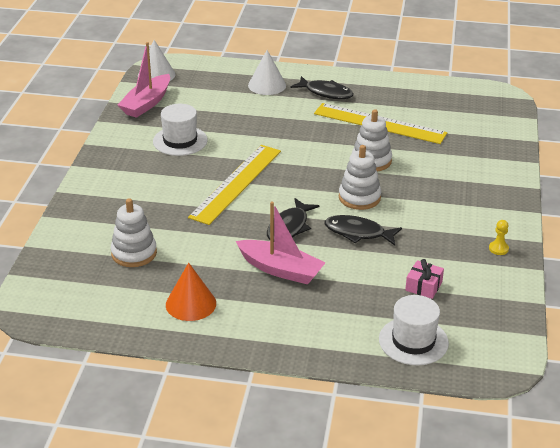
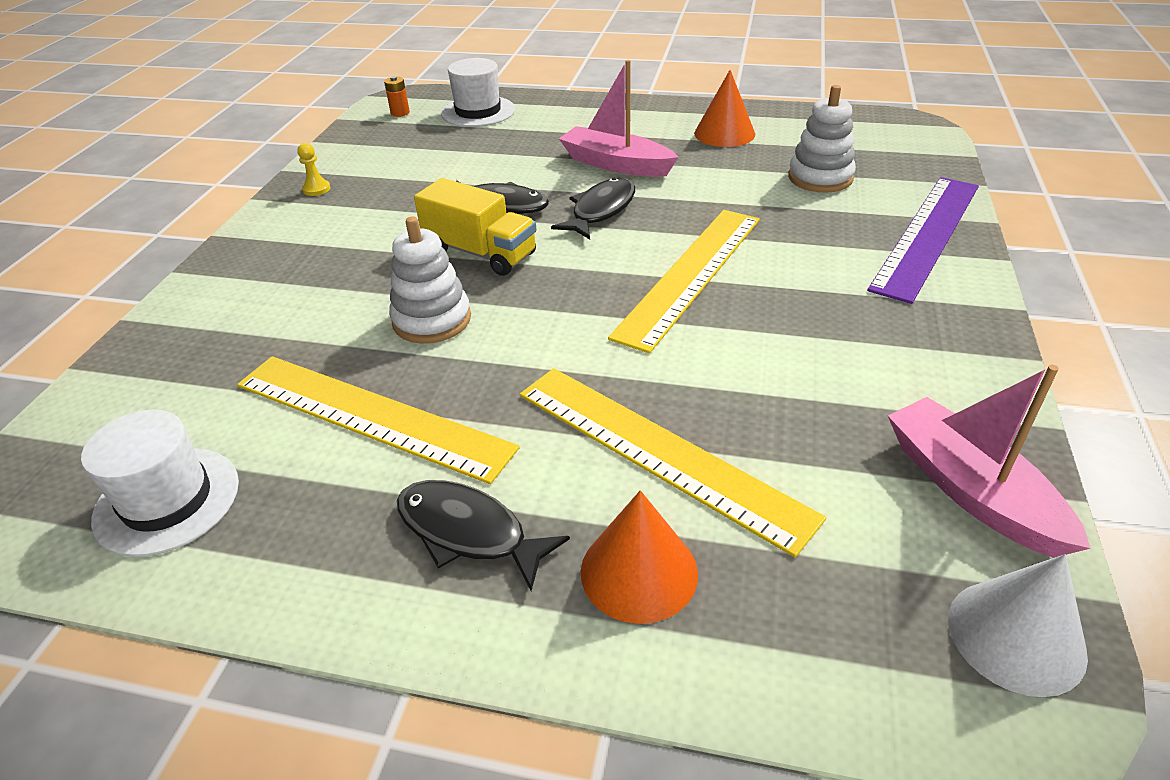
camera: 175 degrees left, 5 degrees up
(91, 207) = (926, 235): none -> purple ruler
(146, 103) = (970, 490): pink boat -> pink boat turned 60 degrees counterclockwise
(180, 141) = (828, 366): white hat -> white hat (167, 500)
(258, 113) = (659, 453): none -> yellow ruler
(267, 85) = (639, 571): white cone -> orange cone
(359, 197) = (480, 253): white stacking toy -> yellow truck
(423, 286) = (441, 152): pink gift -> none
(488, 341) = (400, 113): none -> orange battery

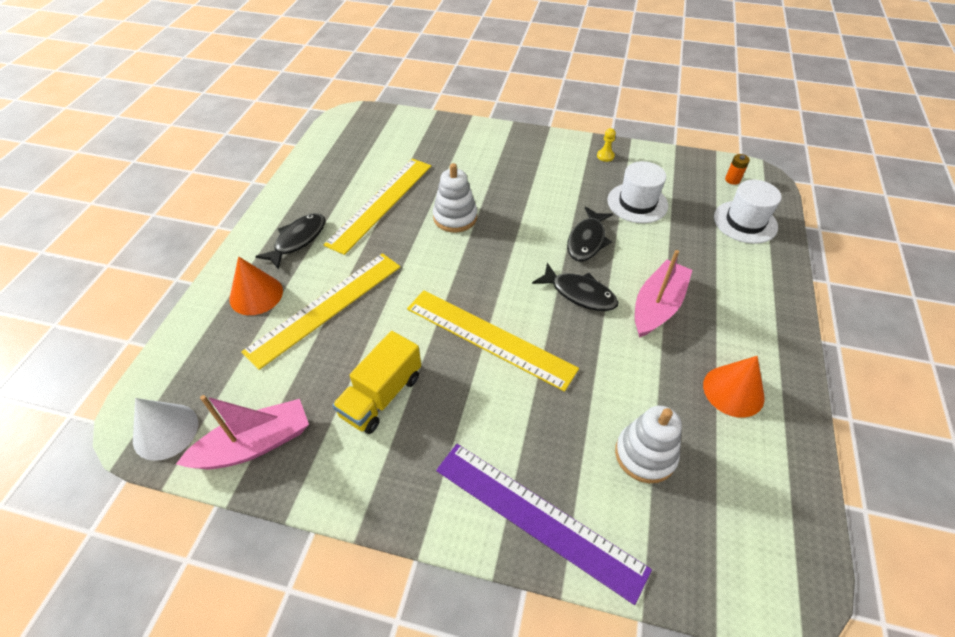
camera: 90 degrees right, 10 degrees up
(167, 500) = (345, 154): white hat -> white hat (637, 203)
(480, 253) = (524, 233): yellow truck -> yellow truck (381, 396)

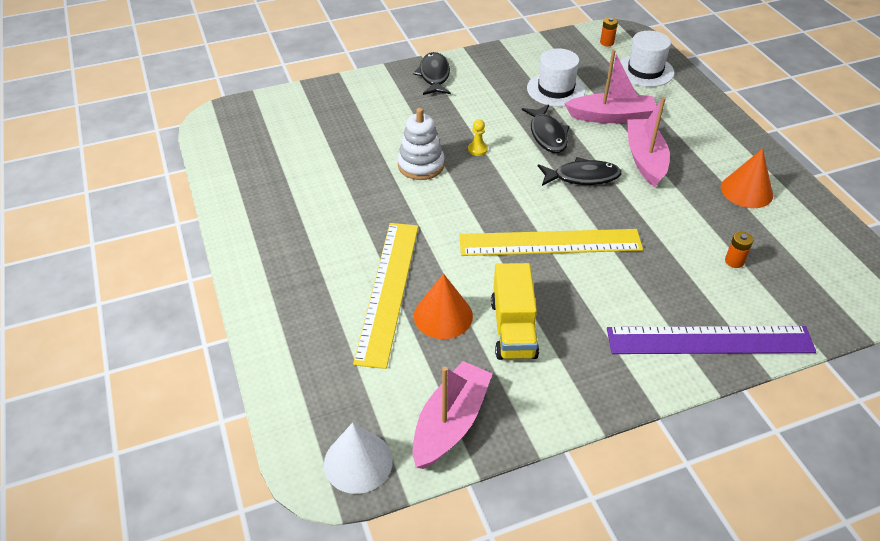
camera: 35 degrees left, 5 degrees down
(256, 295) = (309, 314): orange cone -> orange cone (443, 315)
(298, 240) = (294, 250): black fish -> black fish (434, 75)
(380, 203) = (339, 183): yellow ruler -> none
(605, 156) = (493, 62): yellow pawn -> yellow pawn (477, 149)
(645, 455) = (734, 261): white stacking toy -> orange battery
(665, 251) = (611, 116): none -> pink boat

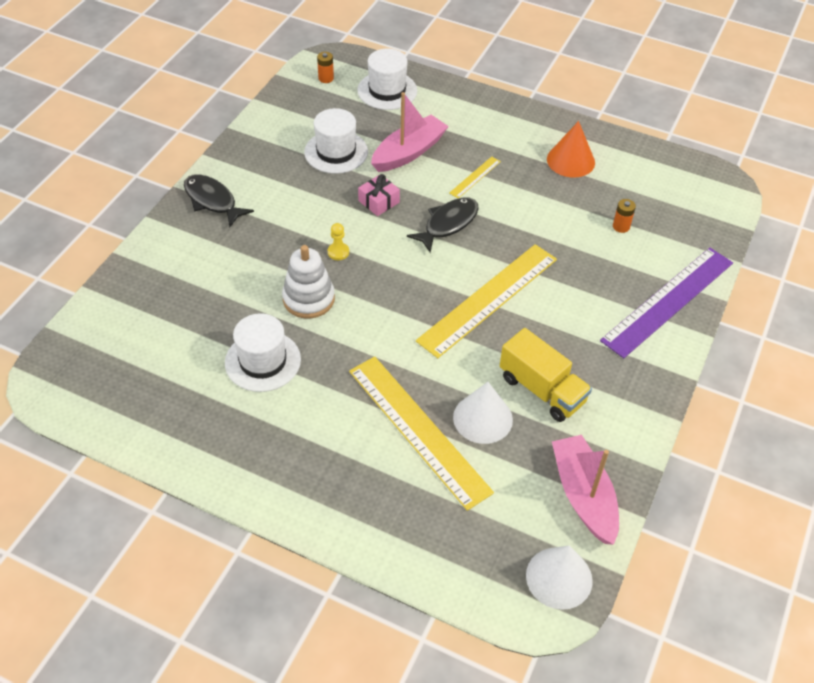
camera: 45 degrees left, 5 degrees up
(344, 183) = (263, 361): none -> white hat
(443, 315) = (482, 418): orange cone -> white cone
(547, 135) = (379, 202): black fish -> pink gift
(645, 159) = (475, 177): pink boat -> yellow ruler

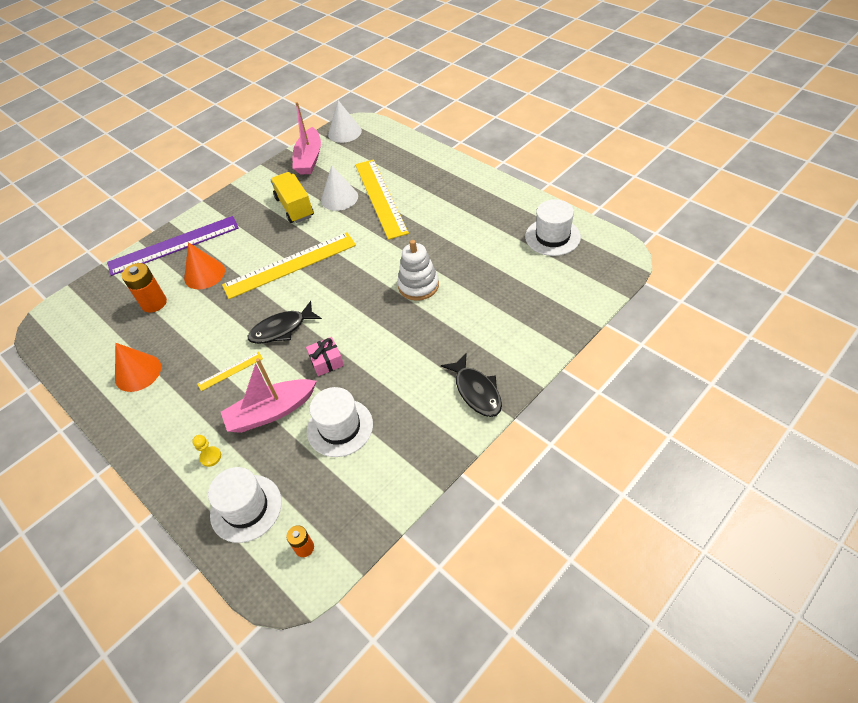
camera: 155 degrees left, 0 degrees up
(263, 361) = (465, 248): white hat -> white hat (552, 237)
(338, 252) = (381, 319): yellow pawn -> yellow pawn (210, 457)
(591, 269) = (204, 274): none -> orange cone
(621, 226) = (154, 303): orange battery -> orange battery, size x1.77

